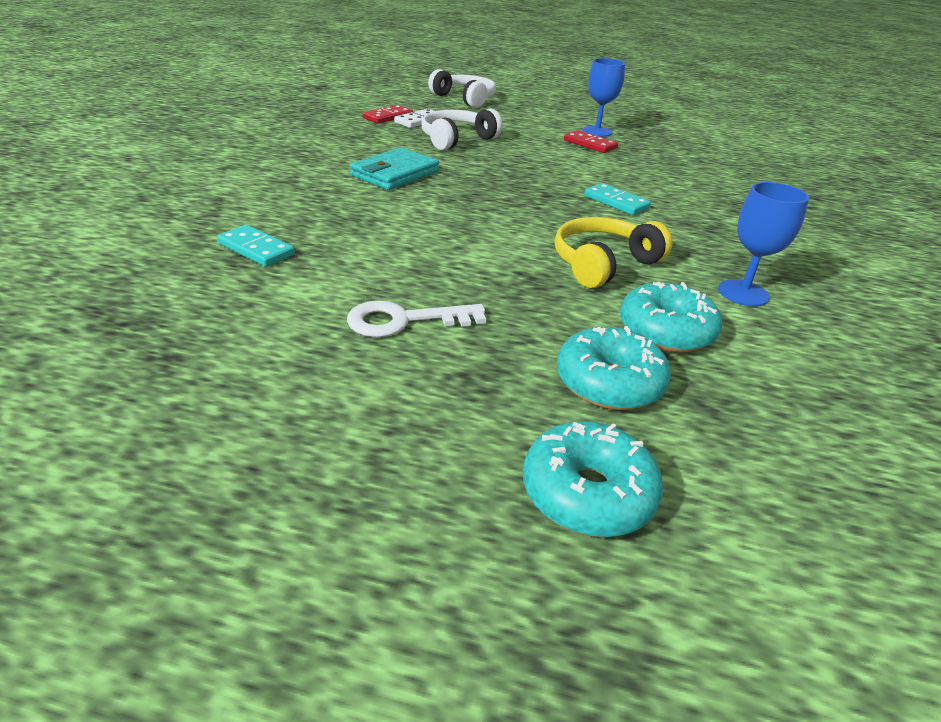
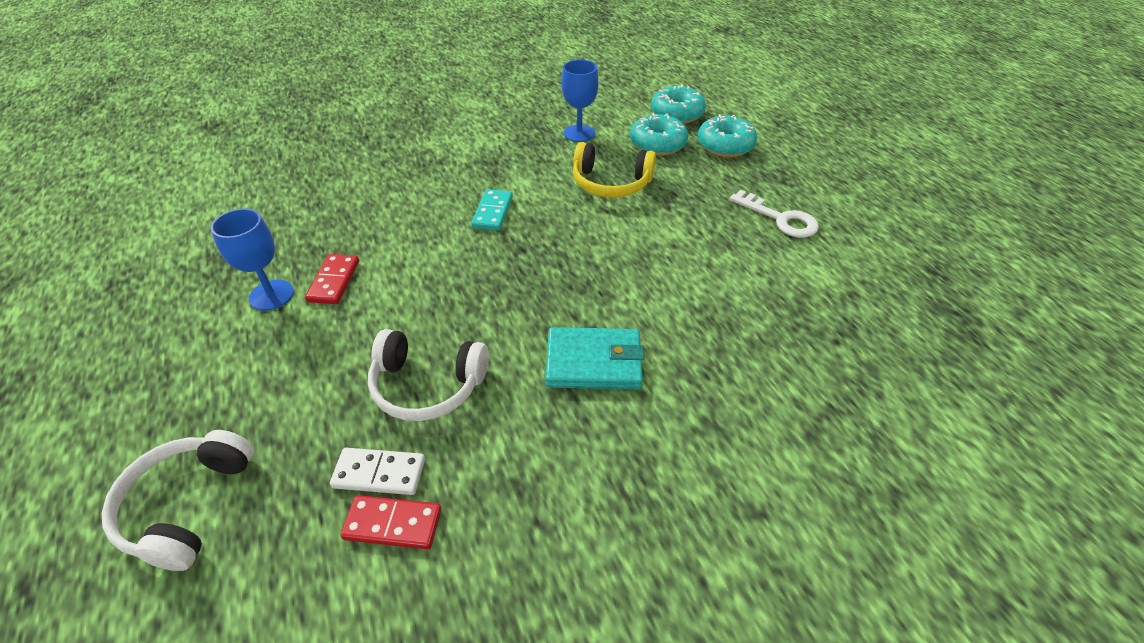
camera: 125 degrees left, 10 degrees up
(256, 249) = (825, 331): turquoise domino -> none
(587, 493) = (793, 131): turquoise donut -> turquoise donut (677, 114)

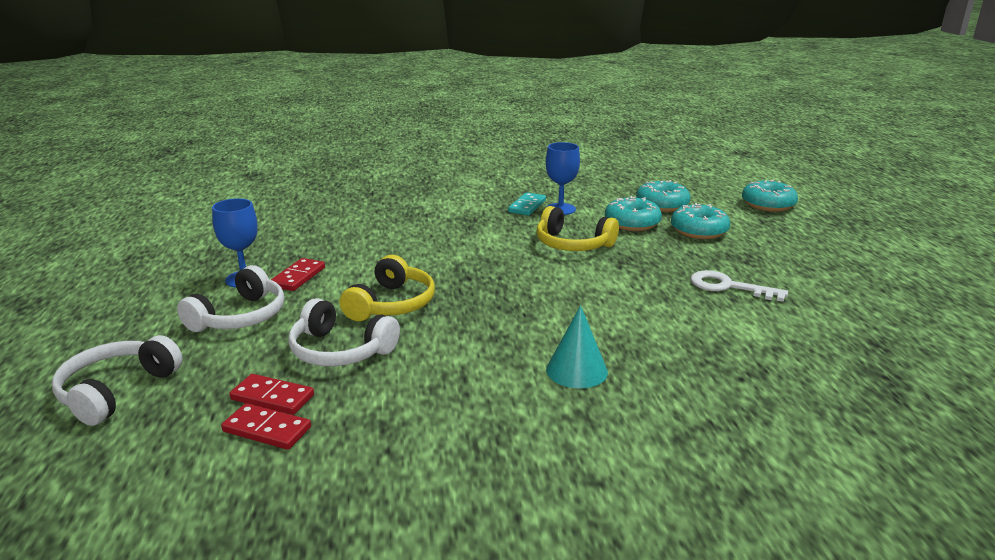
camera: 15 degrees right, 20 degrees down
(290, 356) = (240, 317): none -> white headphones
(379, 473) = (272, 397): white domino -> red domino
(456, 304) = (391, 304): none -> yellow headphones
(492, 212) = (454, 251): turquoise domino -> turquoise domino (527, 206)
(593, 362) = (493, 358): turquoise wallet -> none
(683, 363) = (576, 370): none -> turquoise cone
(774, 100) = (768, 205): none -> turquoise donut
(780, 219) = (728, 287): white key -> white key turned 150 degrees clockwise

